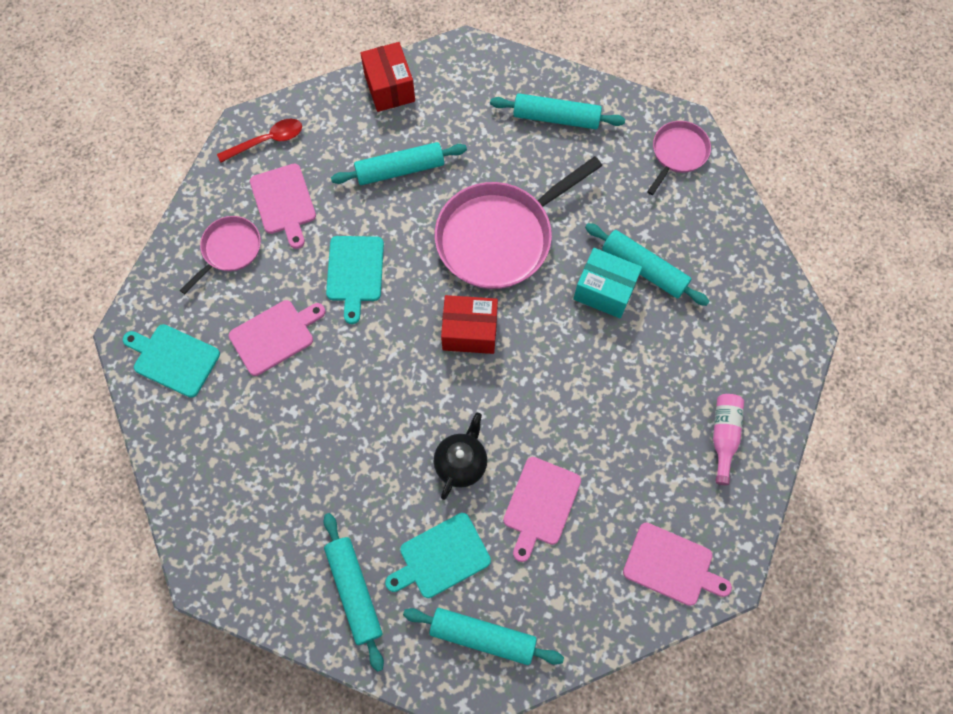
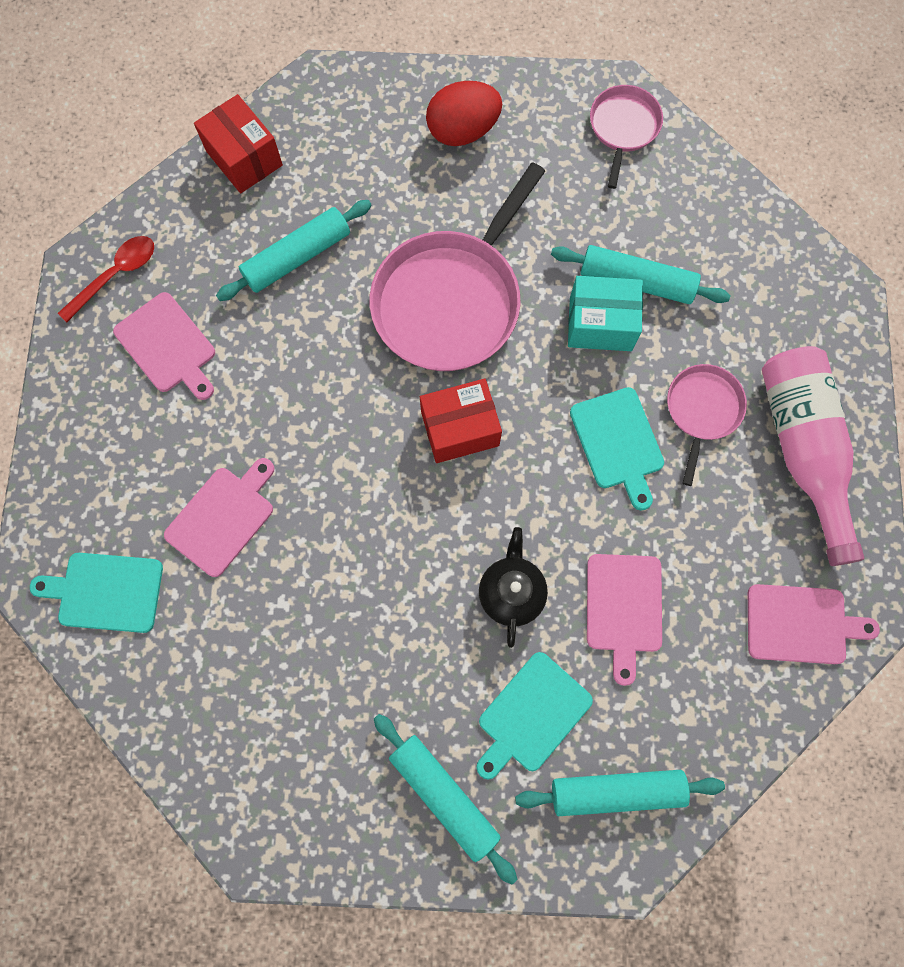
camera: 20 degrees left, 5 degrees up
(229, 249) = (122, 429): pink pan -> pink pan (702, 410)
(355, 272) = (291, 404): turquoise cutting board -> turquoise cutting board (618, 443)
(556, 118) = (463, 131): turquoise rolling pin -> red egg
(723, 436) = (802, 450): pink bottle -> pink bottle, size x1.90

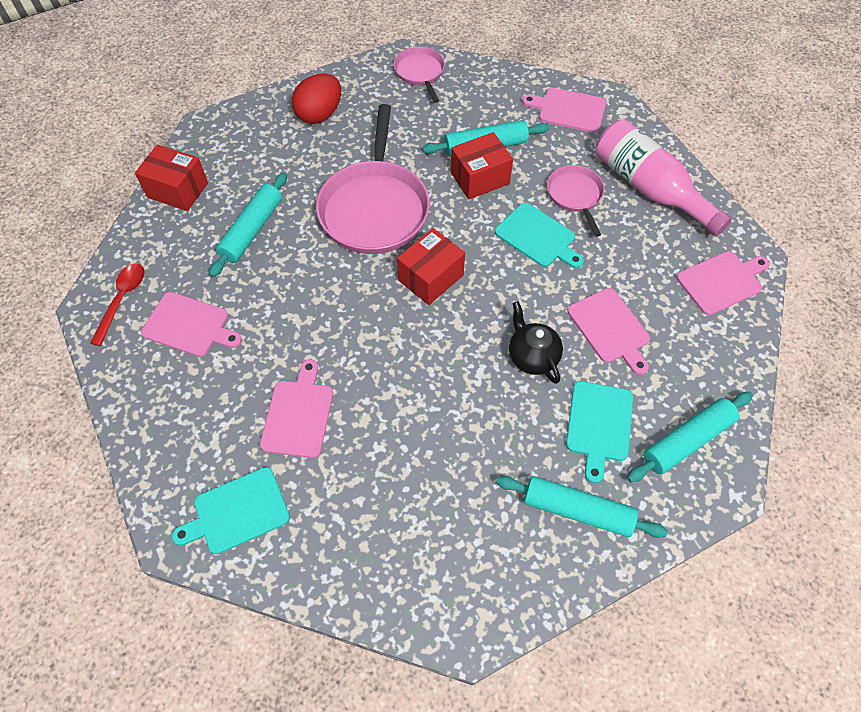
camera: 30 degrees left, 15 degrees down
(600, 324) = (480, 178): turquoise box -> red box
(778, 281) = (568, 110): none -> pink cutting board

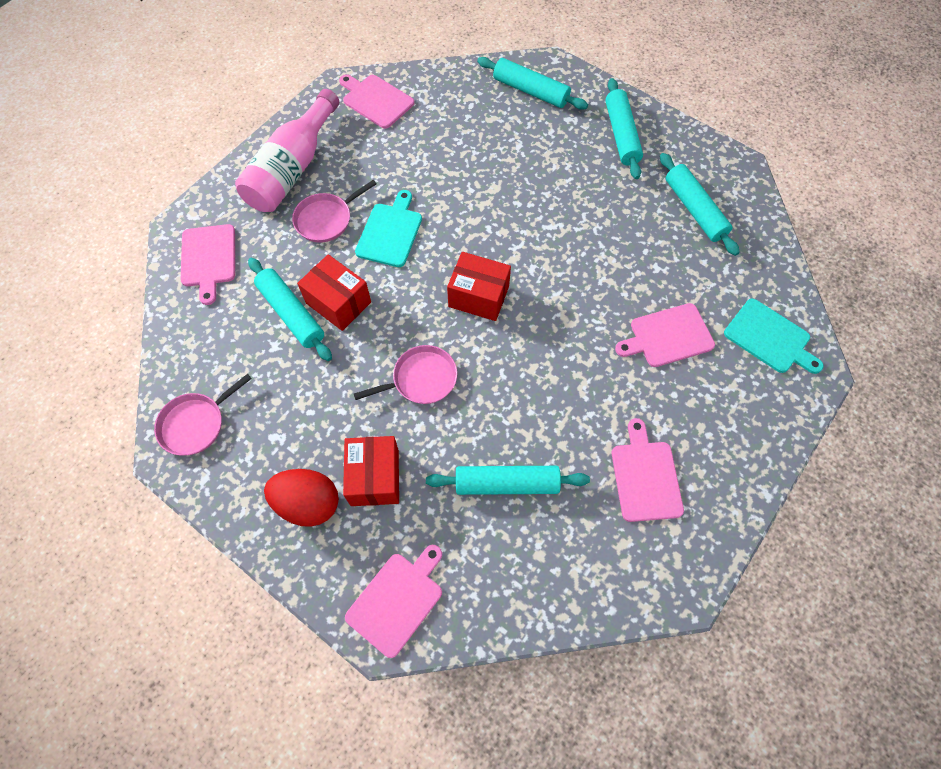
camera: 115 degrees left, 5 degrees up
(122, 300) = (658, 563): red spoon -> none
(178, 190) = (494, 601): red box -> red box (375, 477)
(375, 208) = (421, 379): pink pan -> pink pan, size x0.52
(430, 532) = (694, 209): none -> turquoise rolling pin
(532, 357) = (516, 197): black teapot -> none
(598, 425) = (549, 141): turquoise cutting board -> none
(610, 328) = (460, 156): pink cutting board -> pink cutting board (397, 600)

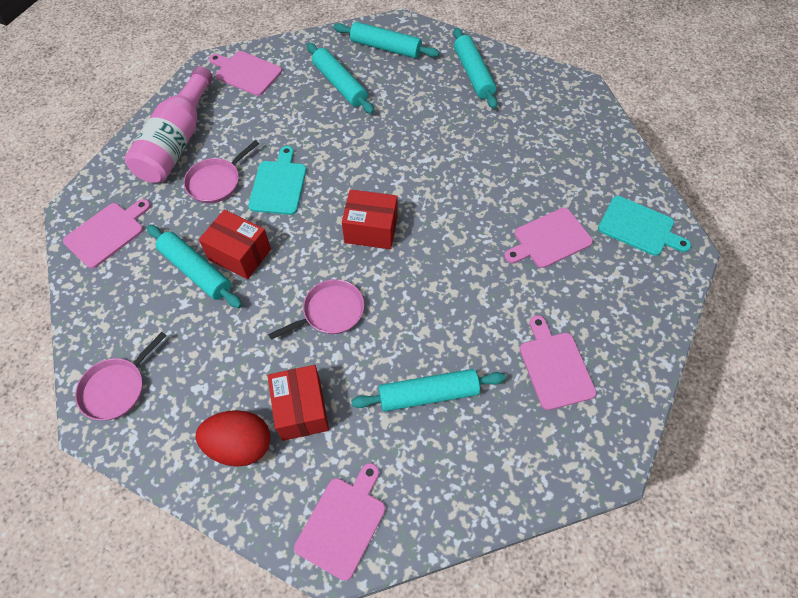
camera: 10 degrees left, 5 degrees down
(208, 259) = (107, 233): pink cutting board -> pink cutting board turned 120 degrees counterclockwise
(694, 209) = (550, 128): turquoise rolling pin -> turquoise rolling pin (340, 84)

